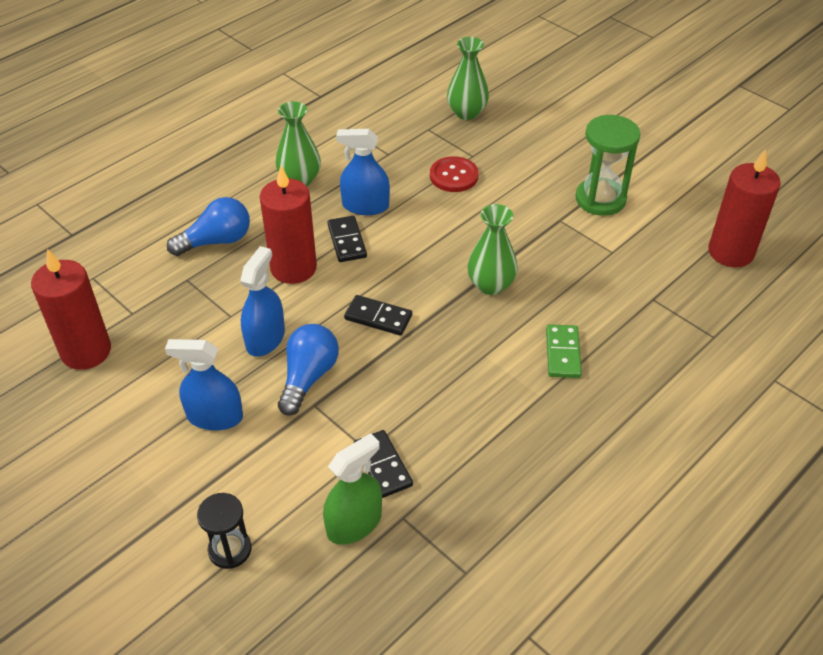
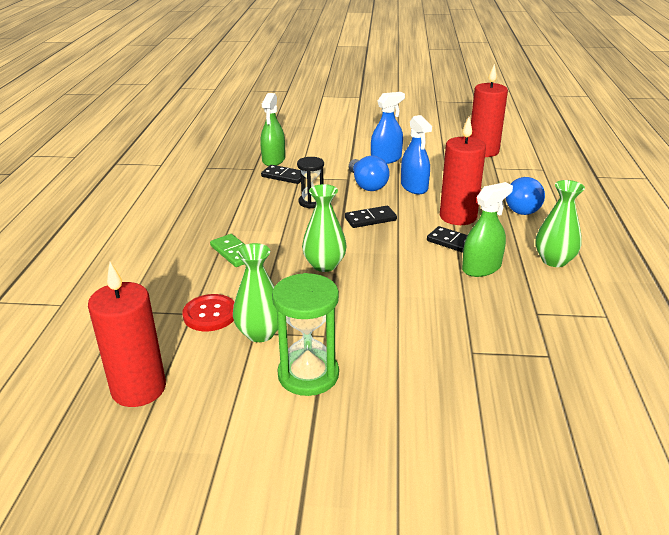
camera: 140 degrees right, 15 degrees down
(230, 549) = (315, 138): black hourglass -> black hourglass (311, 202)
(365, 206) = (481, 268): blue spray bottle -> green spray bottle
(454, 176) = (458, 324): red button -> red button (210, 314)
(467, 113) = (548, 397): green vase -> green vase (260, 333)

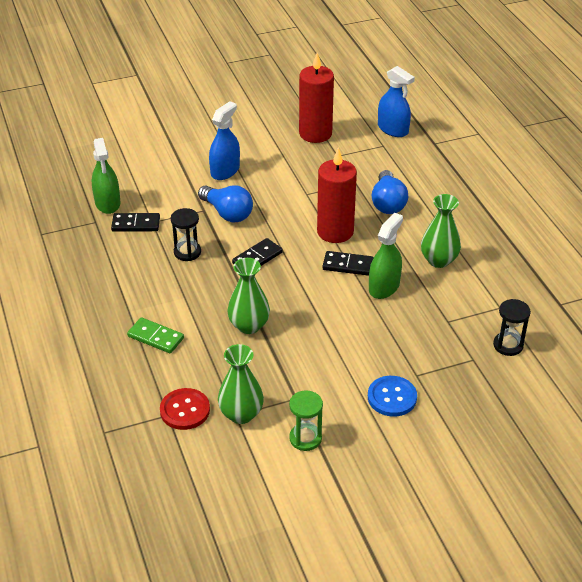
camera: 25 degrees left, 10 degrees up
(139, 389) = (180, 498): red candle -> none
(308, 375) = (305, 438): green hourglass -> green hourglass, size x0.63
(414, 187) = (274, 203): blue spray bottle -> blue spray bottle (393, 129)
(430, 365) = (392, 397): none -> blue button
(600, 354) = (508, 345): none -> black hourglass

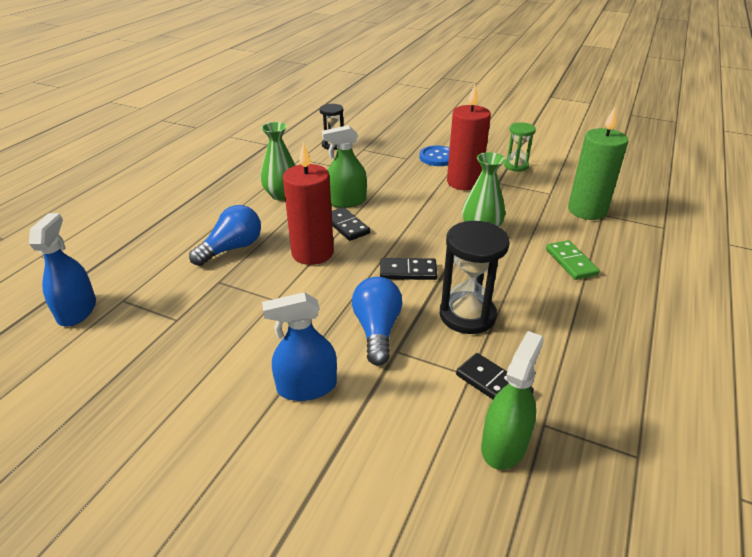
camera: 135 degrees left, 5 degrees down
(185, 410) = (587, 210): red button -> green candle
(187, 252) = (467, 315): black hourglass -> black hourglass, size x1.59
(241, 414) = (546, 191): green vase -> none
(315, 134) = (141, 363): red candle -> red candle (464, 182)

